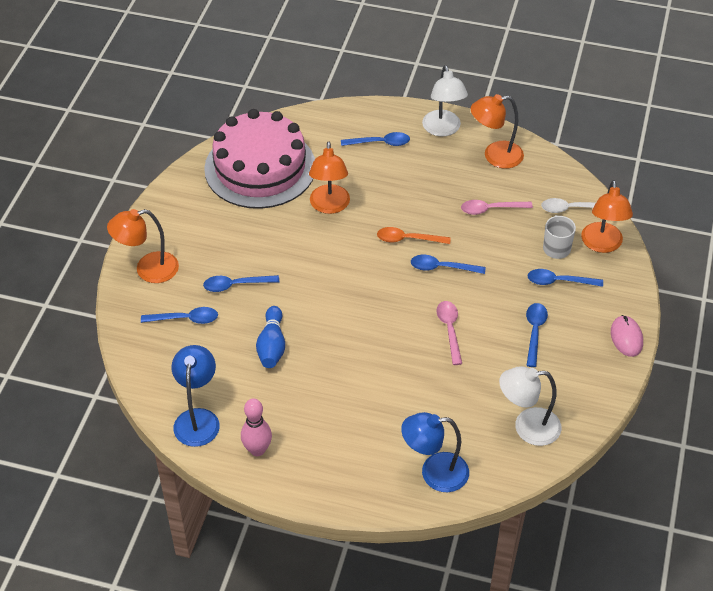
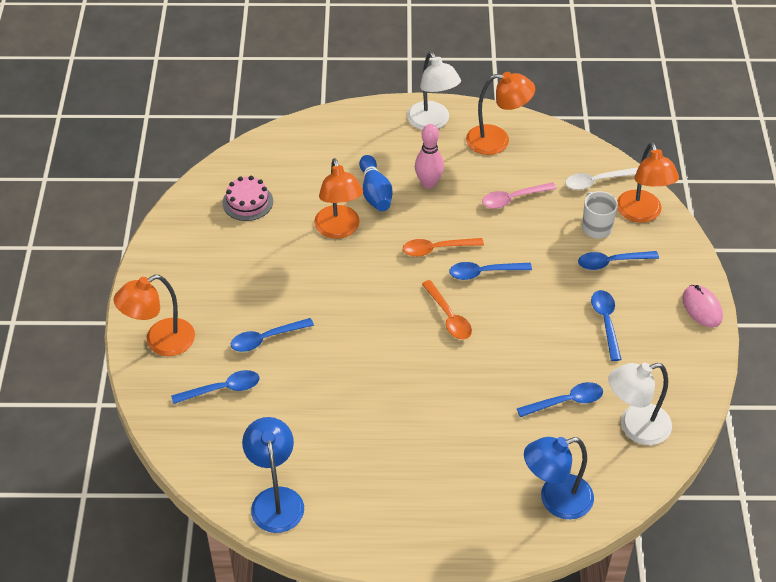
camera: 15 degrees left, 0 degrees up
(257, 450) = (354, 519): pink bowling pin -> pink bowling pin (428, 183)
(260, 168) = (247, 202): pink cake -> pink cake, size x0.40
(272, 345) = (330, 398): blue bowling pin -> blue bowling pin (375, 192)
(380, 143) = (370, 149): blue spoon -> blue spoon (566, 401)
(397, 299) = (449, 317): none -> orange spoon
(449, 330) = (516, 339): pink spoon -> none
(495, 156) = (497, 140): orange lamp -> orange lamp turned 150 degrees counterclockwise

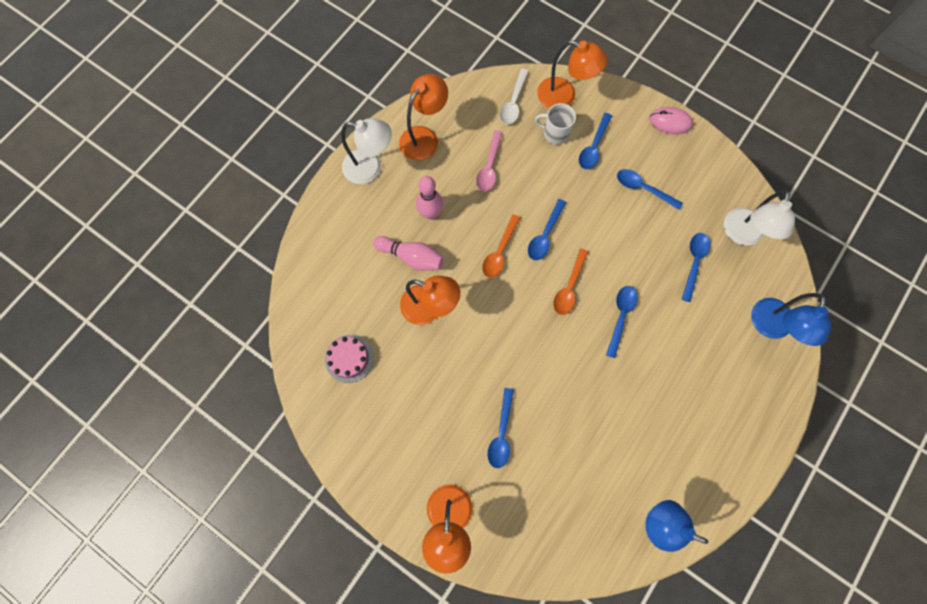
camera: 55 degrees left, 25 degrees up
(222, 389) = (529, 498): blue spoon -> blue spoon (620, 316)
(375, 192) = (411, 257): blue bowling pin -> pink bowling pin
(449, 317) = (569, 287): orange spoon -> orange spoon turned 105 degrees clockwise

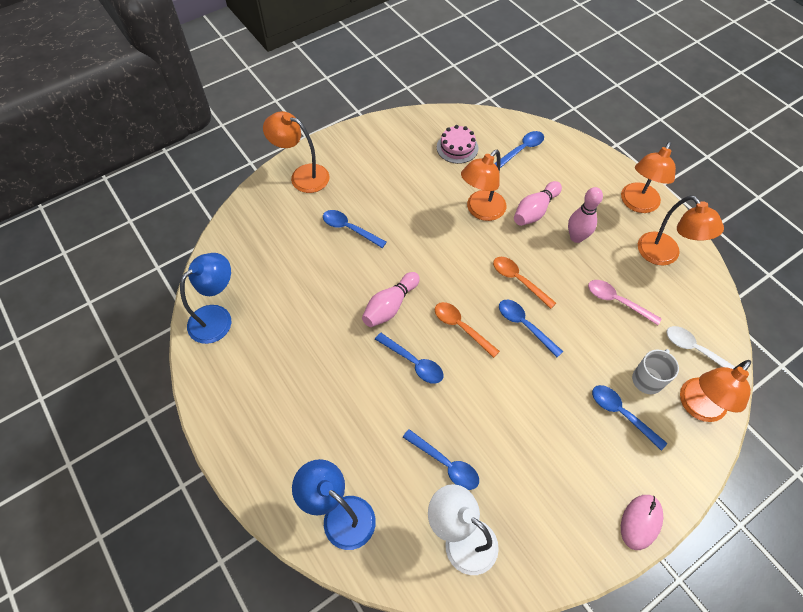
camera: 110 degrees right, 15 degrees down
(370, 168) = (637, 204): white lamp -> orange lamp
(574, 357) = (390, 306): none -> pink bowling pin
(643, 189) = (553, 447): blue spoon -> blue spoon (521, 150)

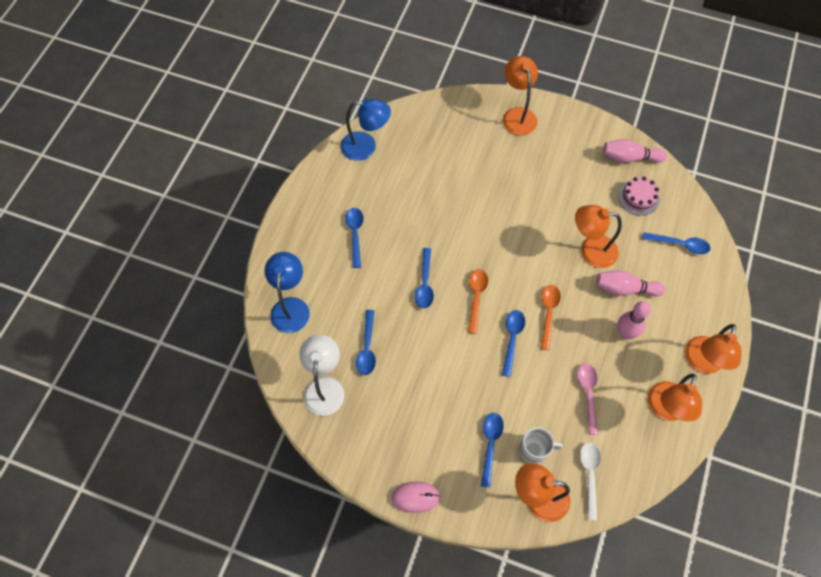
camera: 55 degrees right, 5 degrees up
(349, 229) = (498, 175): blue spoon -> blue spoon (355, 234)
(390, 306) = (456, 242): pink bowling pin -> pink bowling pin (629, 158)
(637, 204) = (702, 363): orange lamp -> orange lamp turned 60 degrees counterclockwise

